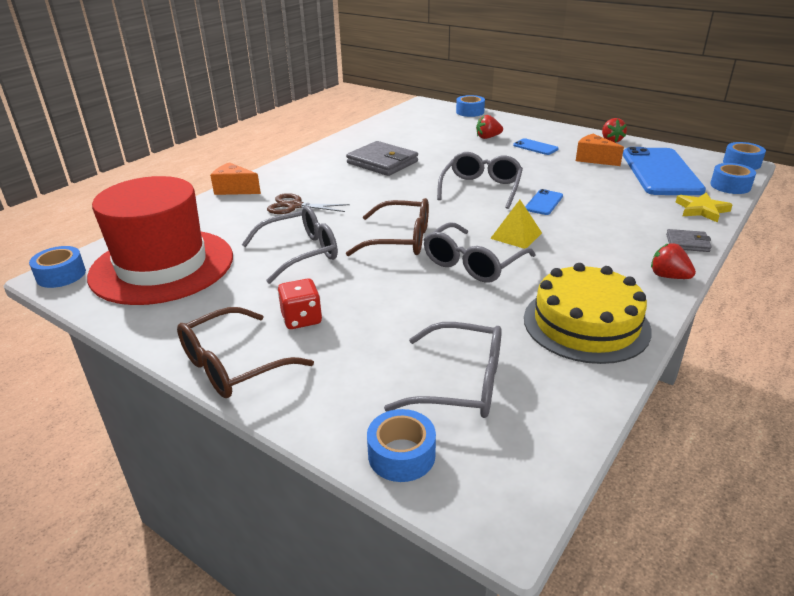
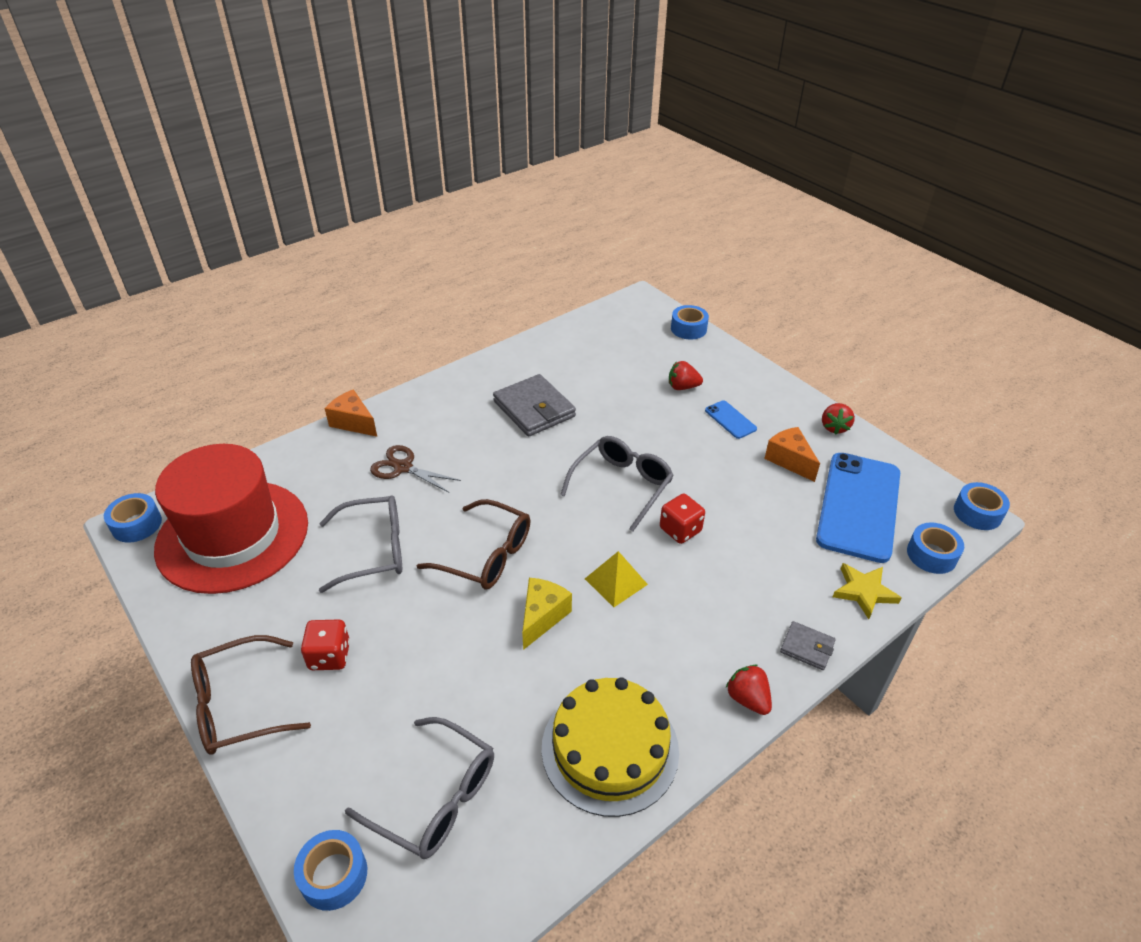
camera: 15 degrees right, 10 degrees up
(472, 264) = (542, 617): grey glasses -> yellow cheese
(543, 202) = (680, 530): blue phone -> red dice

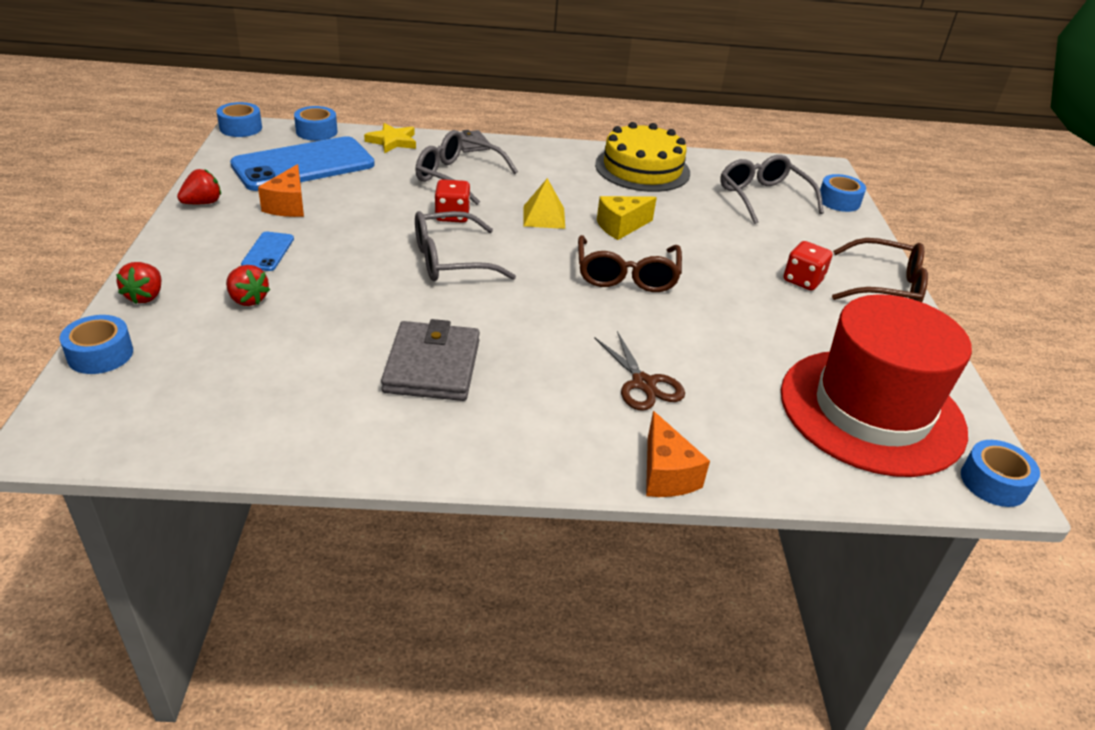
camera: 145 degrees left, 5 degrees down
(374, 550) = (725, 327): grey glasses -> grey glasses (457, 177)
(487, 555) = (626, 275): brown glasses -> brown glasses turned 150 degrees counterclockwise
(748, 699) = (538, 147): red strawberry -> red strawberry (145, 296)

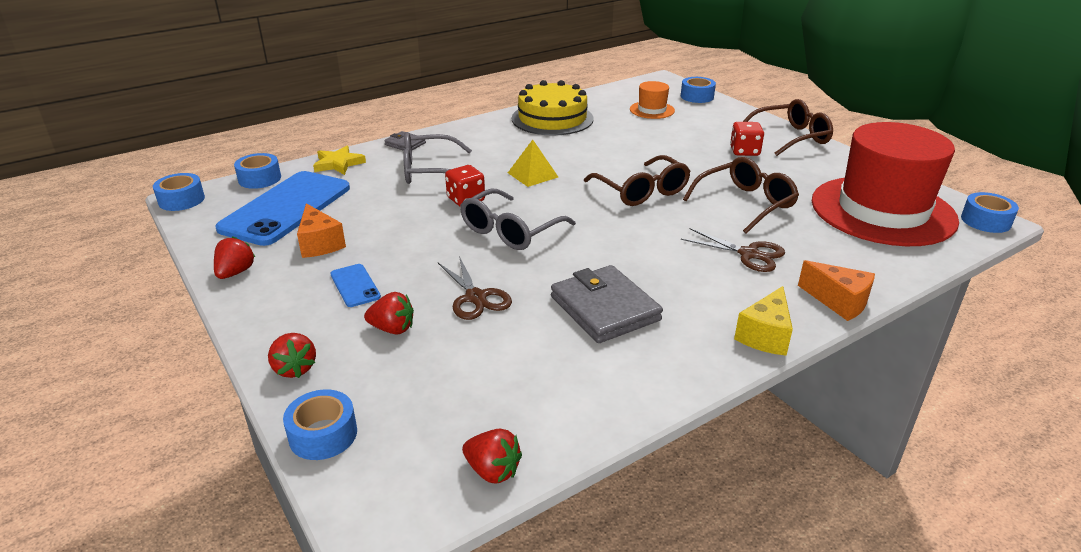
camera: 30 degrees left, 5 degrees down
(167, 445) = (492, 471): none -> red strawberry
(342, 305) = (476, 297): none -> brown scissors
(621, 226) = (593, 161): yellow cheese -> yellow cheese (765, 335)
(719, 333) = (745, 203): none -> brown glasses
(763, 197) = (652, 110): grey glasses -> orange hat

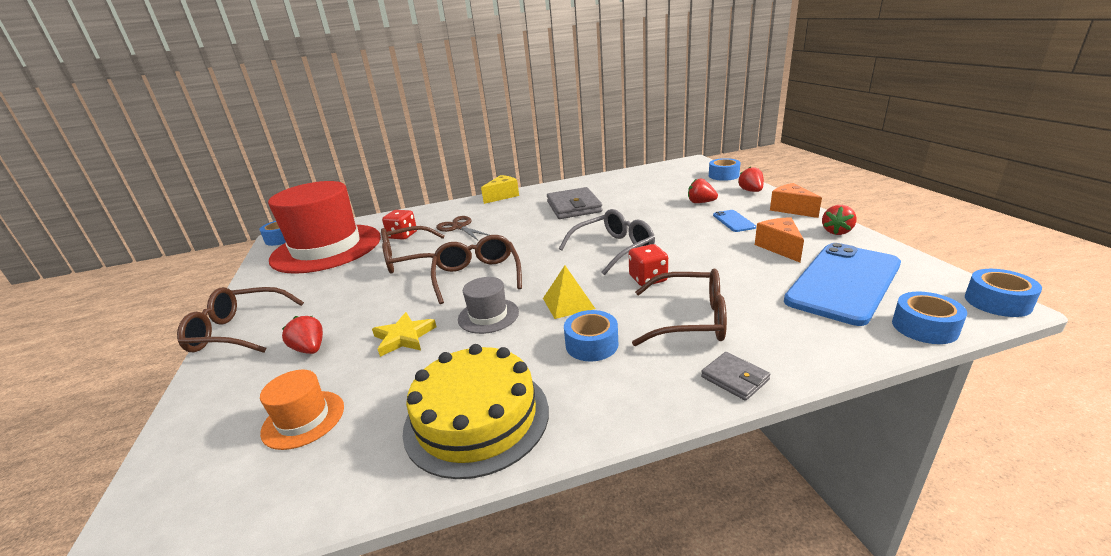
camera: 160 degrees left, 5 degrees down
(338, 164) = (824, 344): yellow star -> yellow star (404, 337)
(429, 171) = (690, 319): grey glasses -> brown glasses
(476, 297) = (649, 213): brown scissors -> none
(492, 471) = (650, 169): red strawberry -> red strawberry (310, 349)
(594, 161) = (488, 316): none -> grey hat
(697, 96) = (179, 454): blue tape -> blue tape (591, 344)
(744, 151) = (320, 314): red dice -> red dice (402, 235)
(838, 302) = (447, 206): orange cheese -> orange cheese (791, 209)

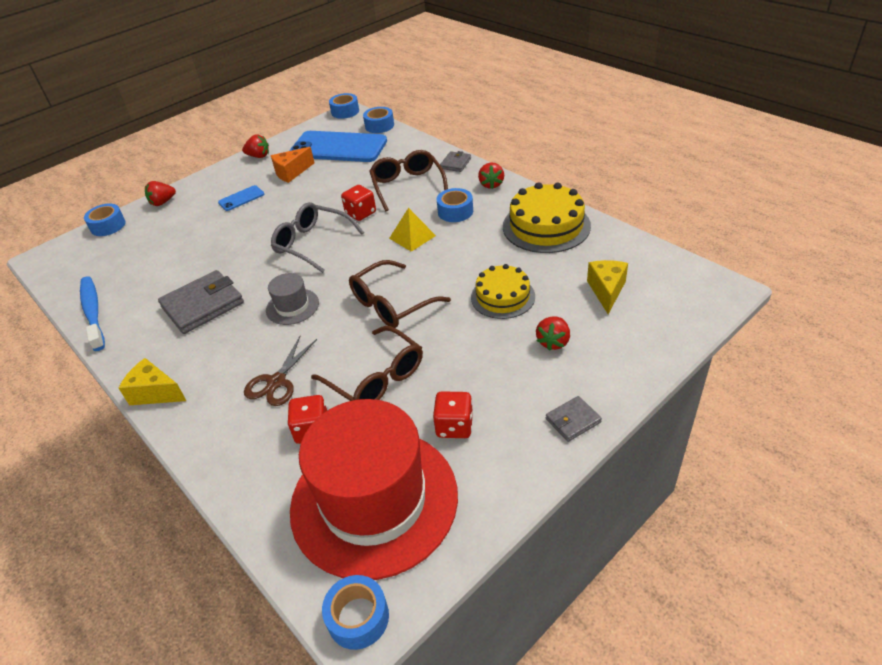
camera: 115 degrees left, 15 degrees up
(238, 331) = (573, 420): brown glasses -> grey wallet
(303, 419) = (606, 291): orange hat -> yellow cheese
(323, 281) = (454, 426): none -> red dice
(404, 337) = (502, 296): yellow star -> yellow cake
(488, 316) = (450, 267): grey hat -> grey hat (292, 306)
(607, 178) = (93, 312): none -> blue toothbrush
(700, 202) = (193, 223): red strawberry -> red strawberry (491, 184)
(791, 209) = (213, 177): orange cheese -> none

